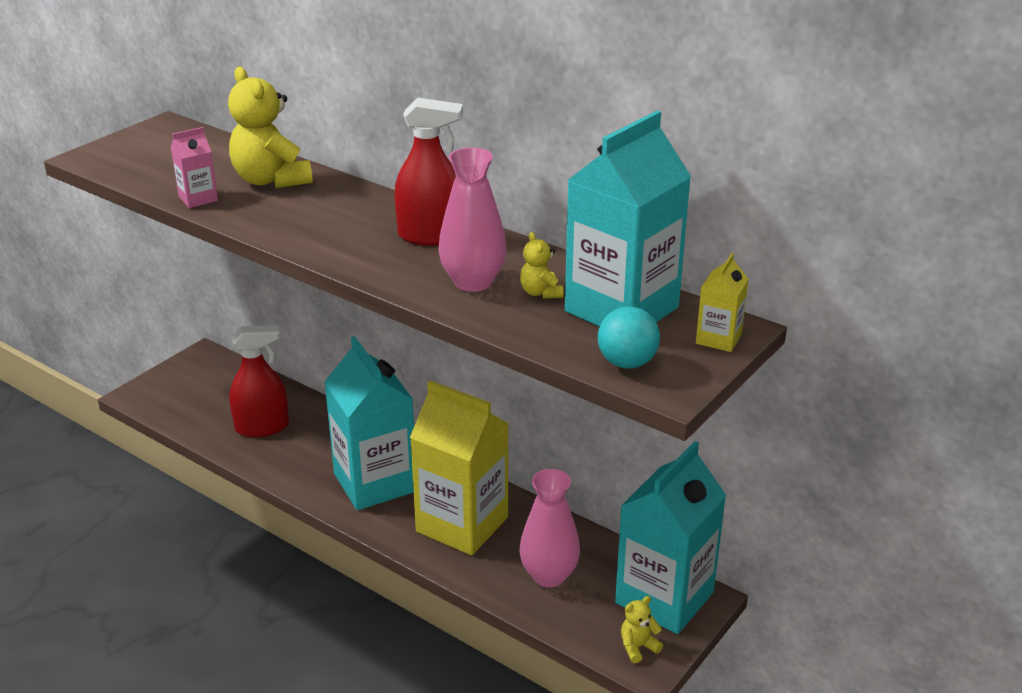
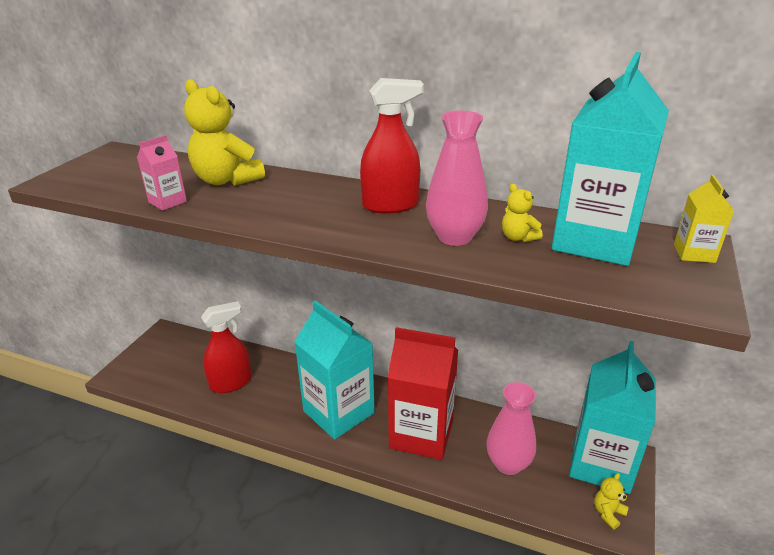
camera: 15 degrees left, 0 degrees up
(462, 524) = (421, 434): yellow carton -> red carton
(627, 363) = (645, 287): turquoise ball -> none

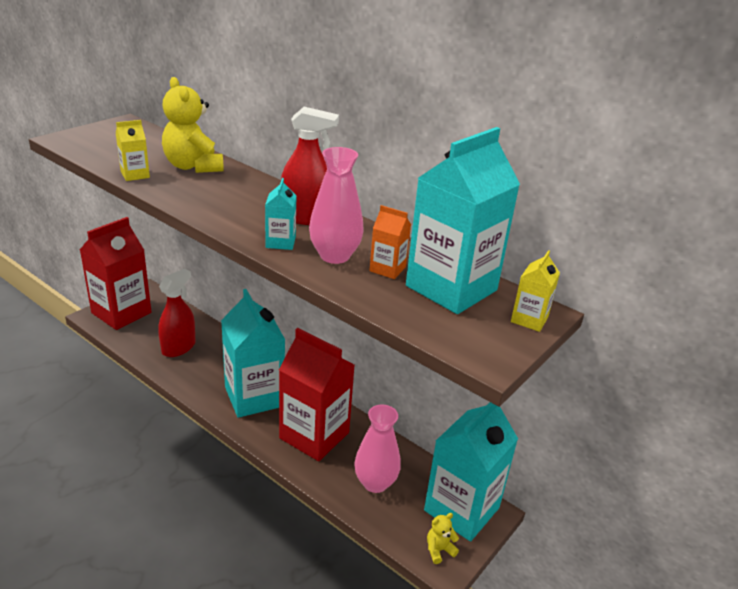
camera: 15 degrees right, 0 degrees up
(148, 363) = (121, 313): none -> red carton
(167, 202) = (135, 175): pink carton -> yellow carton
(231, 383) = (178, 347): red spray bottle -> red spray bottle turned 45 degrees counterclockwise
(387, 236) = (280, 242): none -> turquoise carton
(518, 237) = (387, 269): yellow teddy bear -> orange carton

